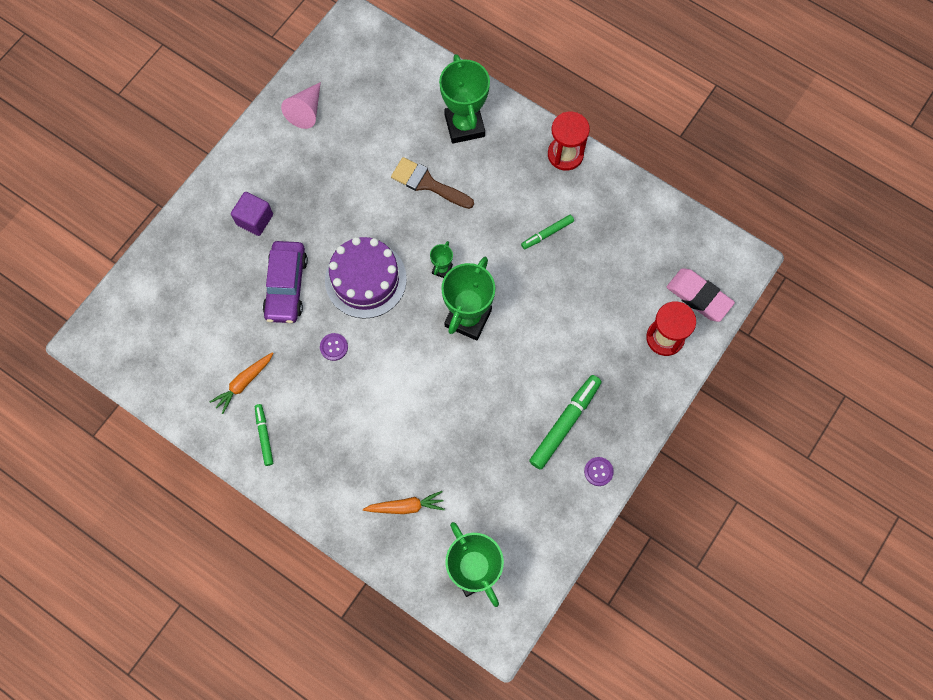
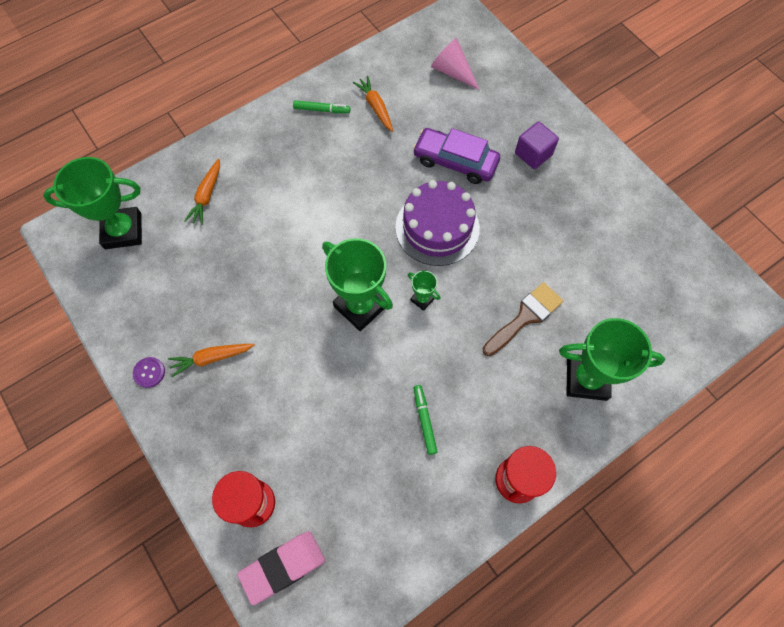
camera: 110 degrees right, 5 degrees down
(306, 111) = (644, 228): pink cone -> pink cone (452, 72)
(334, 347) = (379, 182): purple button -> none
(564, 424) = (211, 358): green marker -> orange carrot

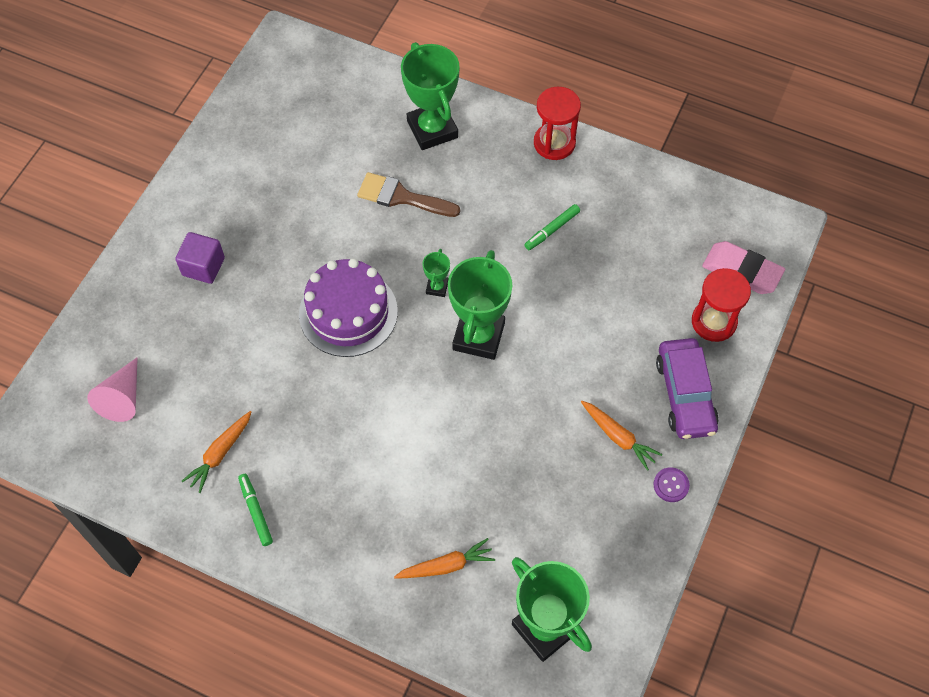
camera: 120 degrees left, 5 degrees down
(455, 161) = (254, 335): purple car -> purple car (685, 394)

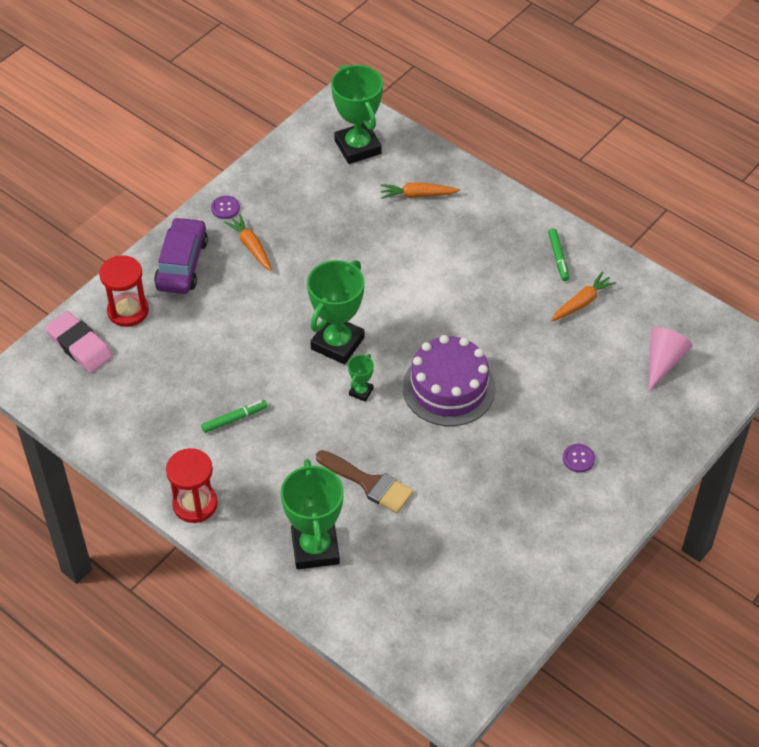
camera: 165 degrees left, 10 degrees down
(203, 266) = (578, 459): purple cube -> purple button

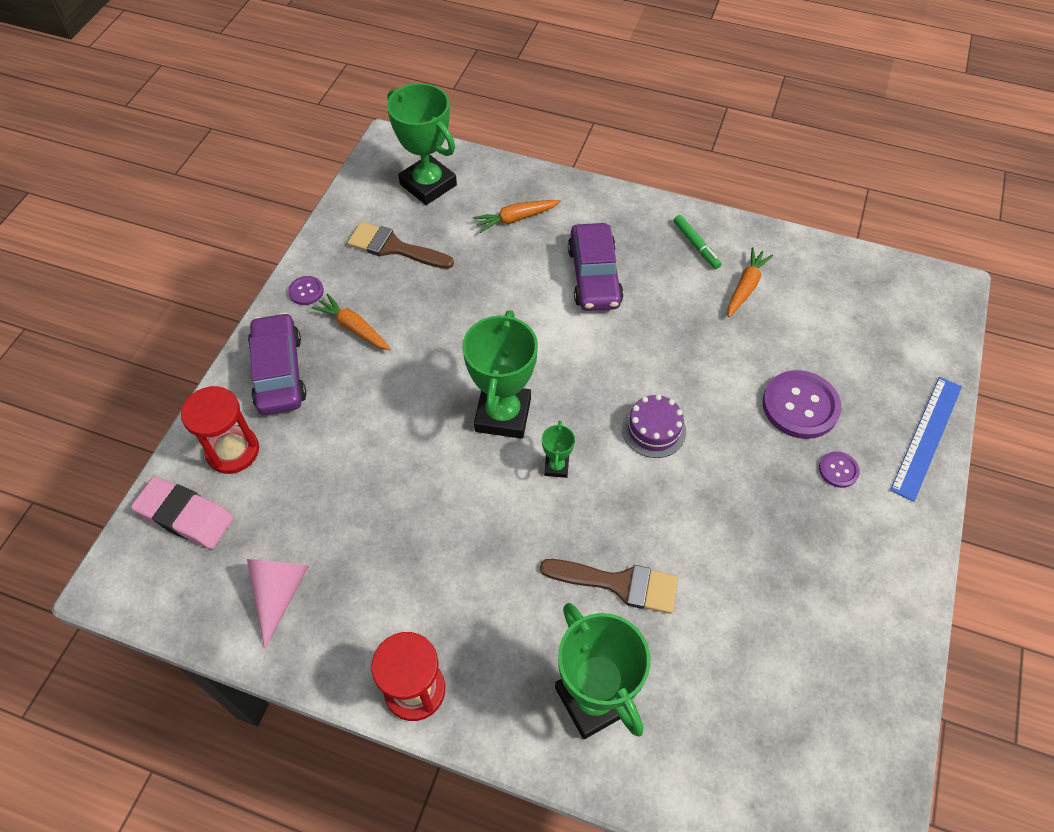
camera: 20 degrees left, 5 degrees up
(234, 419) = (419, 552): green marker -> none
(308, 192) = (394, 247): none -> brown brush
(448, 388) = (654, 430): purple cake -> purple cake, size x0.57
(460, 259) = (594, 276): none -> purple car
(575, 405) = (800, 406): none -> purple button
(663, 361) = (863, 327): pink cone -> pink cone (279, 593)
(665, 457) = (926, 437): none -> blue ruler

